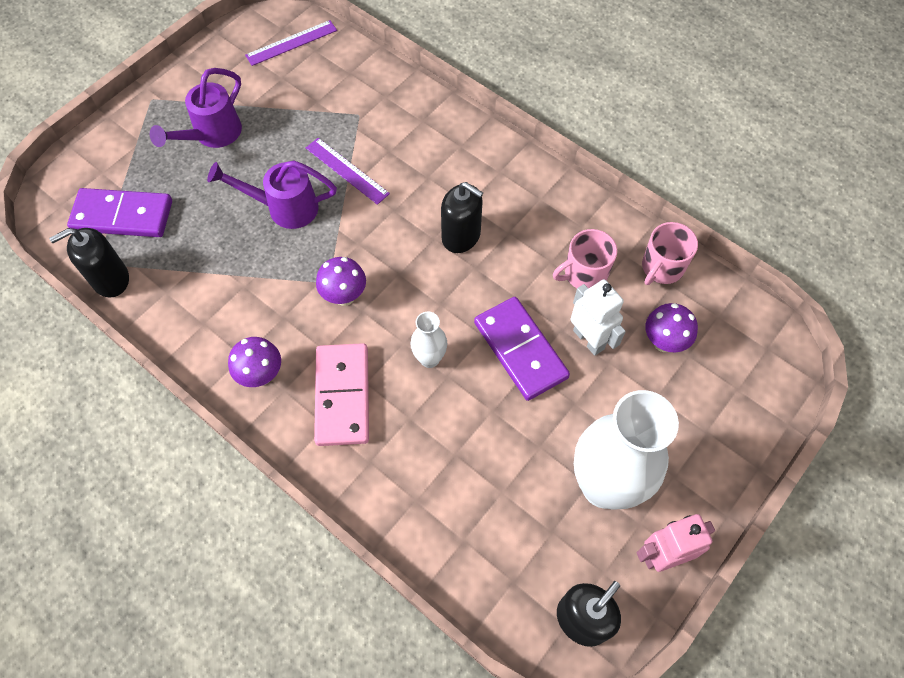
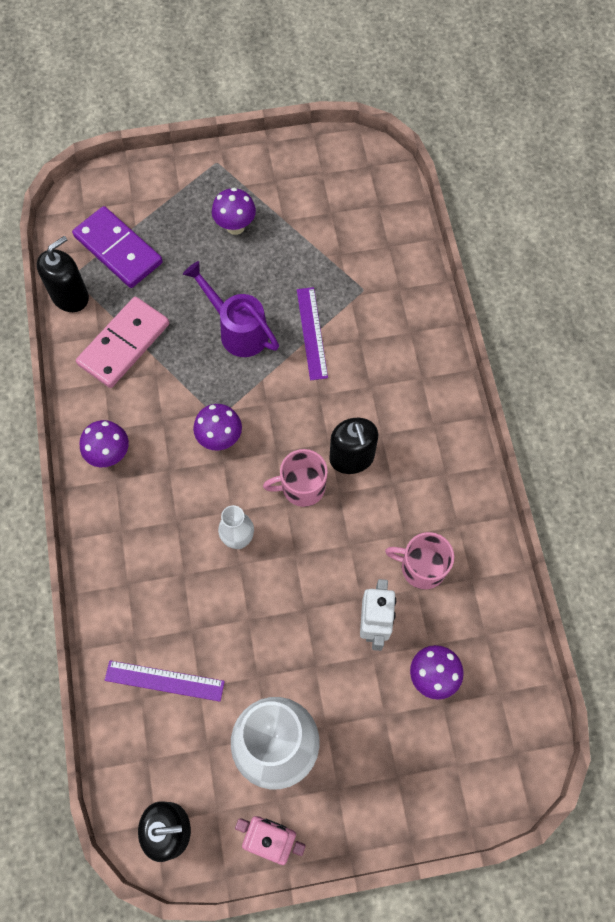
camera: 40 degrees right, 5 degrees up
(110, 279) = (70, 296): black soap dispenser -> black soap dispenser turned 120 degrees clockwise
(212, 135) = (235, 226): purple watering can -> purple mushroom
(291, 42) = (365, 185): purple ruler -> purple ruler (164, 680)
(343, 396) = (152, 517): pink domino -> pink domino (124, 344)
(520, 350) = (312, 589): purple domino -> none
(661, 267) = (492, 613): pink mug -> pink mug (301, 487)

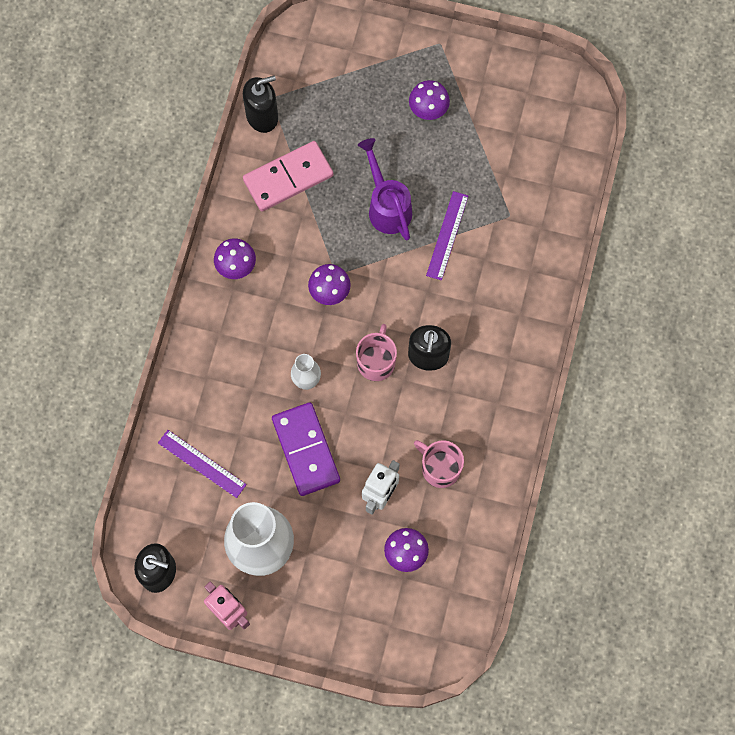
camera: 25 degrees right, 5 degrees up
(118, 250) = (319, 90): purple domino -> purple domino (305, 450)
(301, 487) = (376, 361): pink mug -> pink mug turned 90 degrees clockwise

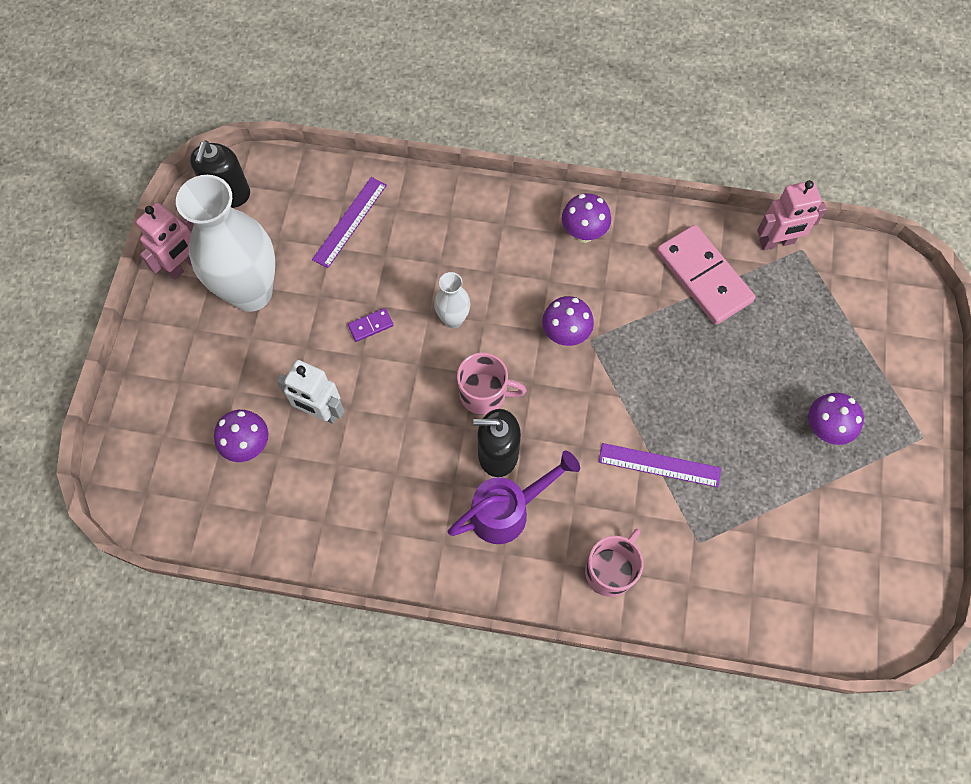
camera: 85 degrees right, 5 degrees down
(262, 116) = (777, 242): black soap dispenser -> pink robot
(305, 450) = (370, 325): purple domino -> purple domino, size x0.41
(387, 205) = (687, 390): purple watering can -> purple watering can (508, 510)
(440, 468) = (355, 478): pink mug -> pink mug (610, 570)

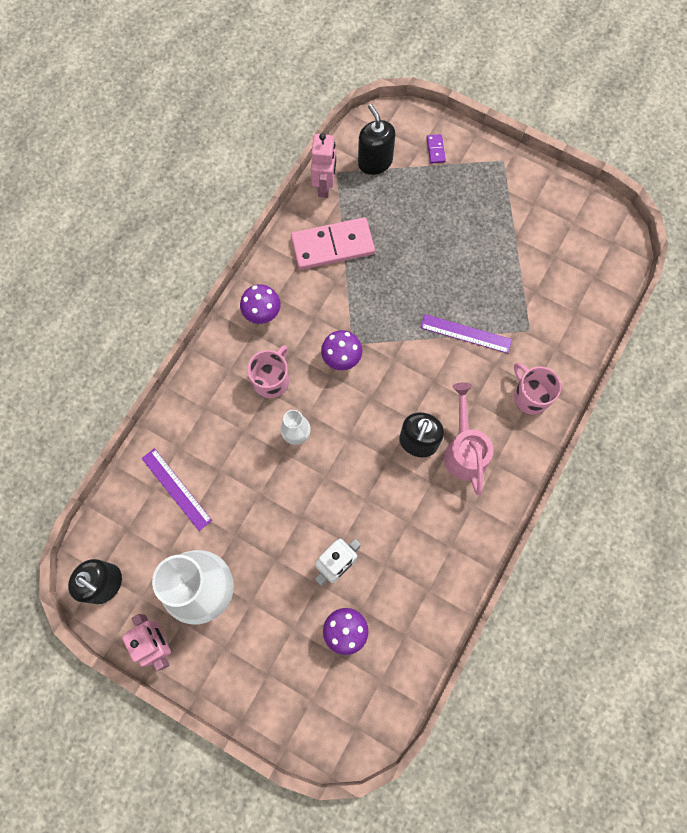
camera: 70 degrees left, 5 degrees up
(370, 325) = (277, 502): purple domino -> purple domino (435, 150)
(484, 394) = (367, 435): pink mug -> pink mug (271, 380)
(508, 510) = (464, 449): purple watering can -> pink watering can
(659, 465) = (465, 334): purple ruler -> purple ruler turned 75 degrees clockwise
(824, 429) = (476, 217): purple mushroom -> none
(838, 286) = (375, 162): none -> black soap dispenser

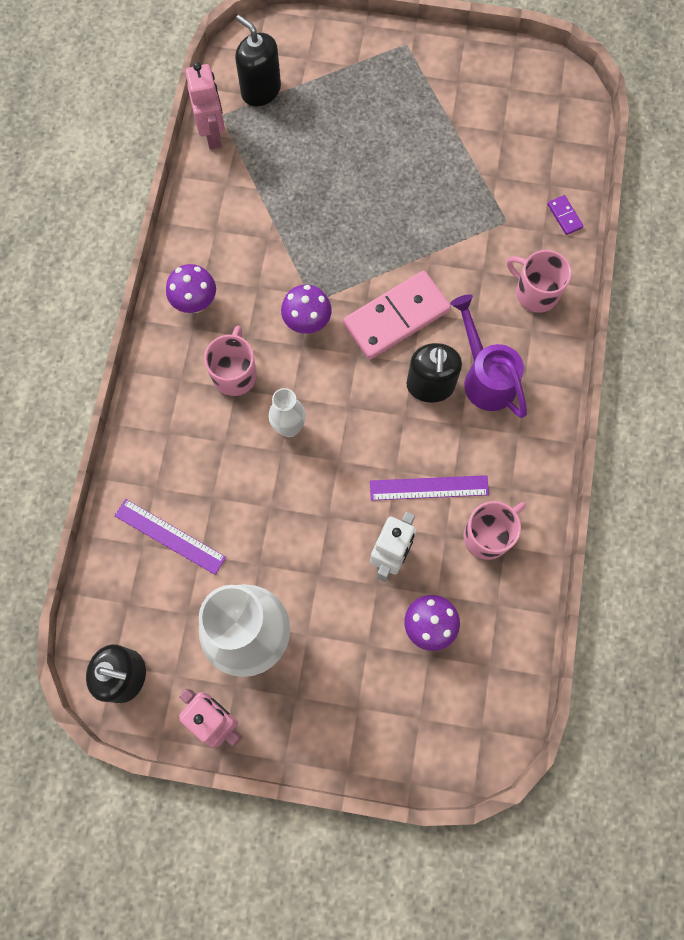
camera: 20 degrees left, 0 degrees up
(332, 246) = (248, 199): pink domino -> pink domino (396, 317)
(418, 577) = (488, 535): none -> pink mug
(435, 150) = (325, 55): purple domino -> purple domino (564, 216)
(464, 449) = (485, 376): pink watering can -> purple watering can
(465, 334) = (437, 248): purple ruler -> purple ruler (429, 488)

